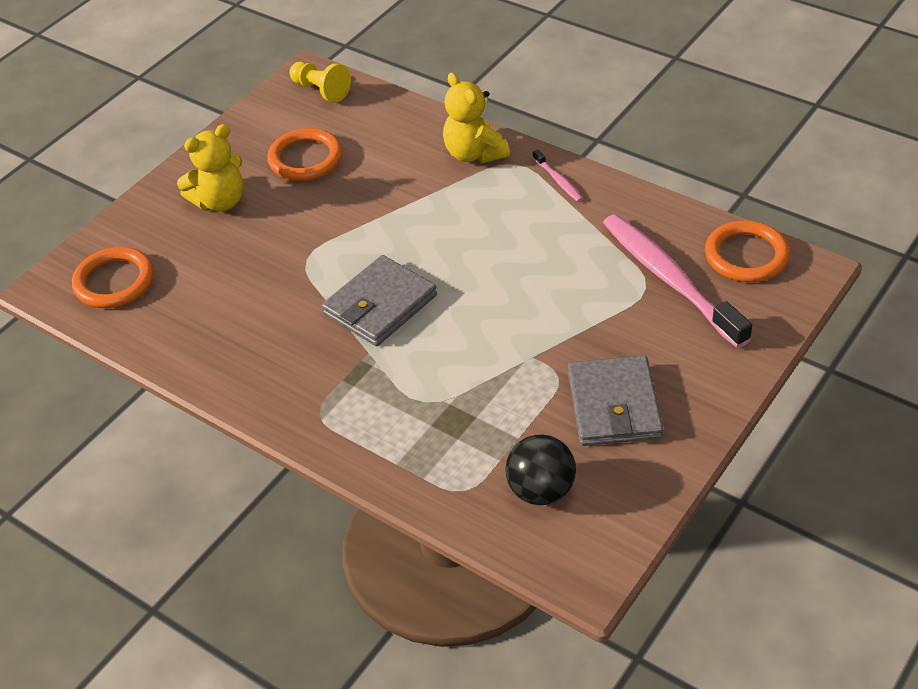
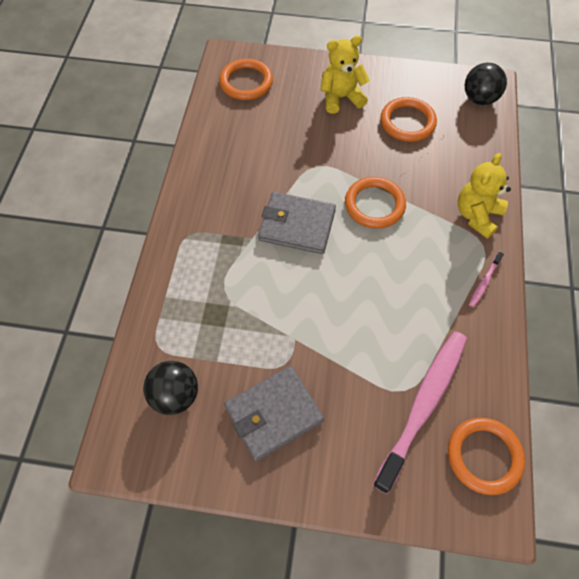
camera: 60 degrees right, 15 degrees up
(220, 201) = (341, 98): yellow teddy bear -> yellow teddy bear turned 135 degrees clockwise
(321, 90) = (479, 99): yellow pawn -> black ball
(400, 228) = (374, 205): none -> orange ring

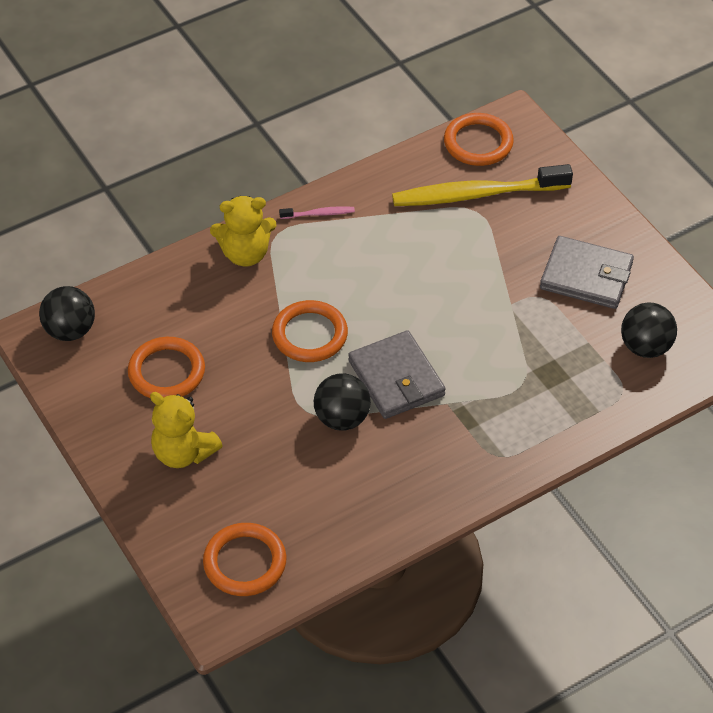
camera: 130 degrees left, 10 degrees down
(294, 178) = (342, 418): none -> black ball
(423, 405) = (477, 194): pink toothbrush -> yellow toothbrush

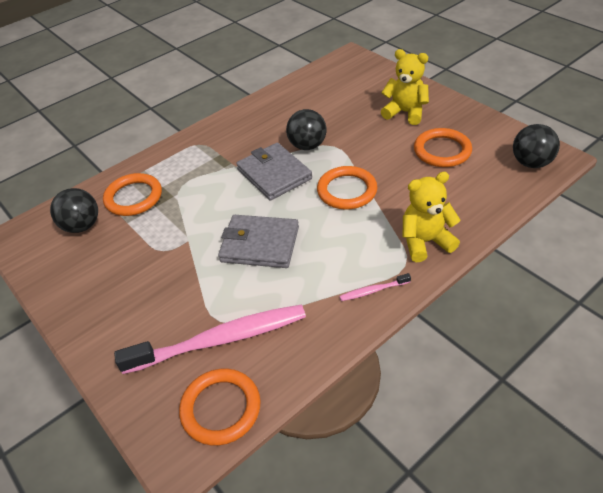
camera: 175 degrees right, 5 degrees down
(245, 562) = (344, 75): orange ring -> orange ring (133, 197)
(477, 194) = (220, 340): yellow toothbrush -> pink toothbrush
(586, 276) = (120, 274): grey wallet -> grey wallet (260, 244)

